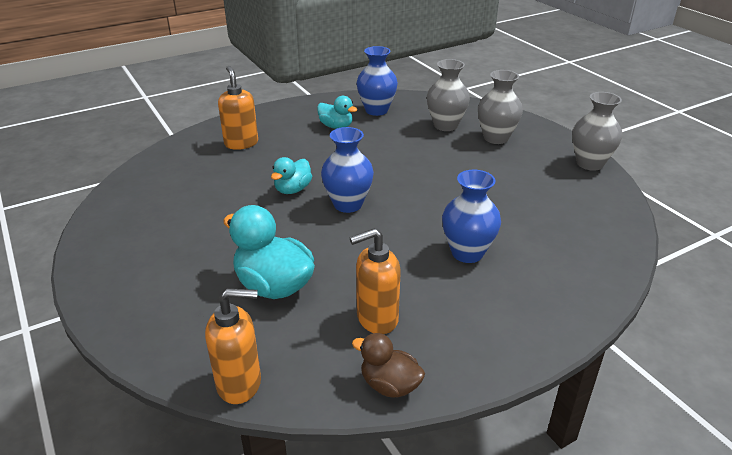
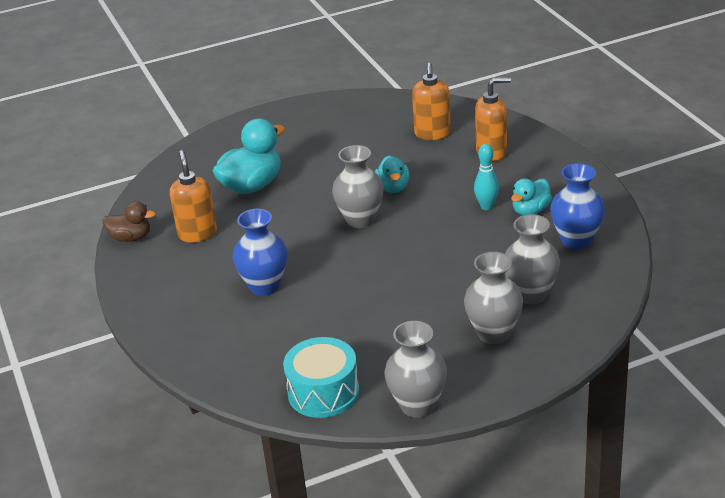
camera: 100 degrees right, 0 degrees up
(240, 383) = (158, 179): orange soap dispenser -> orange soap dispenser (432, 134)
(292, 189) = (393, 188): turquoise duck -> turquoise duck turned 135 degrees counterclockwise
(329, 144) = (486, 206): none -> turquoise bowling pin
(348, 204) = (360, 220): blue vase -> grey vase
(389, 385) = (131, 238): brown duck -> brown duck turned 60 degrees clockwise
(600, 205) = (323, 392): none -> turquoise drum

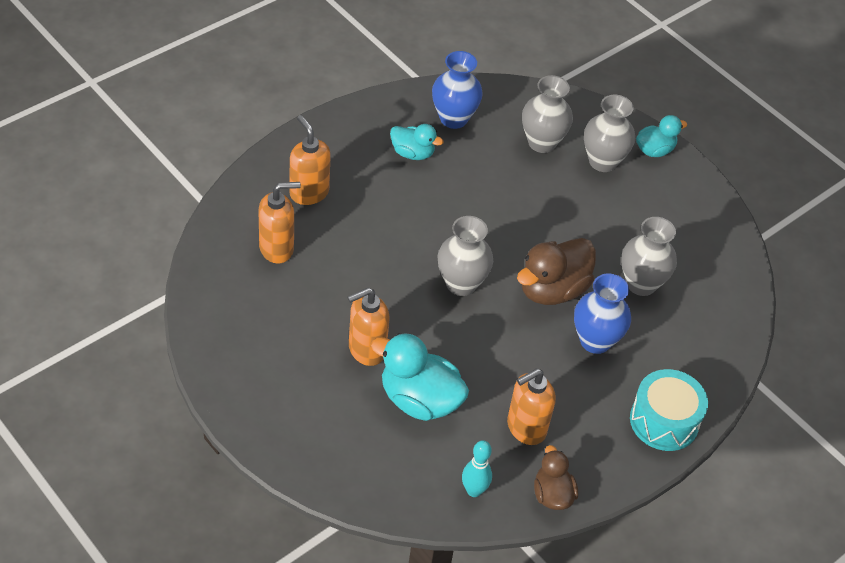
camera: 115 degrees left, 15 degrees up
(312, 166) = (366, 350): none -> orange soap dispenser
(323, 392) = (720, 262): turquoise drum -> turquoise drum (664, 421)
(333, 270) = (552, 290): none -> brown duck
(393, 188) = (395, 266): turquoise duck -> turquoise duck (654, 150)
(418, 405) = (708, 198): grey vase -> grey vase (641, 284)
(486, 206) = (413, 186): turquoise bowling pin -> turquoise bowling pin (474, 490)

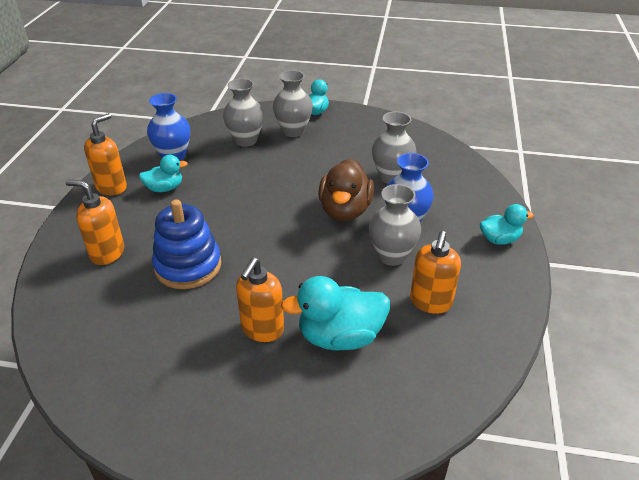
camera: 35 degrees left, 10 degrees down
(277, 248) = (116, 305): orange soap dispenser -> orange soap dispenser (112, 187)
(361, 251) = (188, 266): none -> blue stacking toy
(461, 284) = (283, 243): grey vase -> grey vase (391, 256)
(474, 490) = (450, 371): turquoise bowling pin -> none
(552, 494) = (500, 332): brown duck -> none
(664, 421) = (499, 239): turquoise drum -> turquoise duck

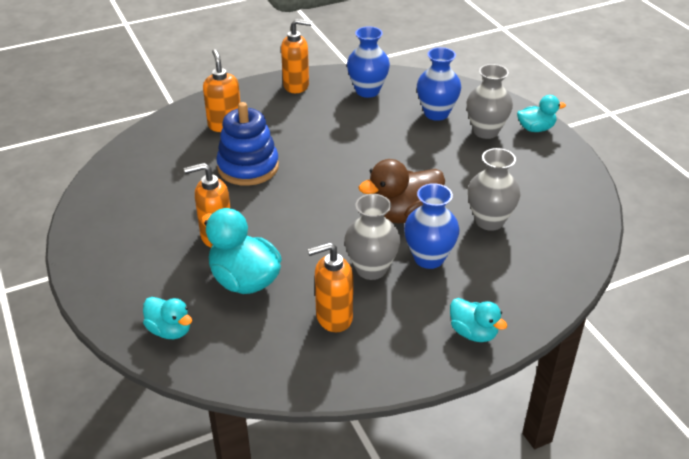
camera: 55 degrees right, 0 degrees up
(165, 188) = (323, 109): turquoise duck -> turquoise duck (170, 330)
(245, 140) = (436, 113): grey vase -> blue vase

